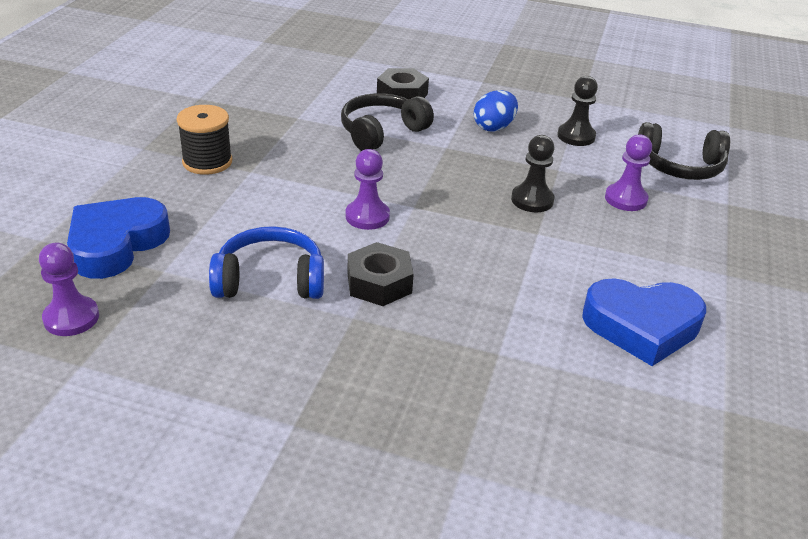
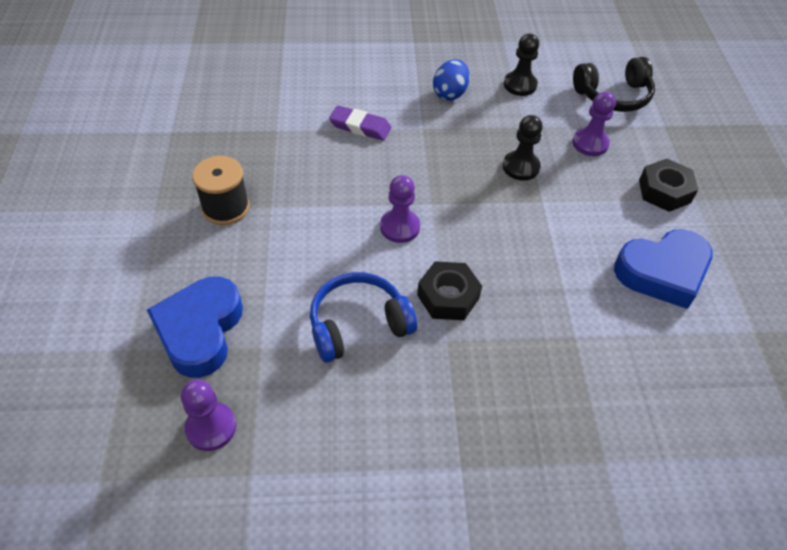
camera: 20 degrees left, 15 degrees up
(382, 132) = (360, 126): black headphones -> purple eraser
(402, 94) = (353, 76): black nut -> black nut (664, 191)

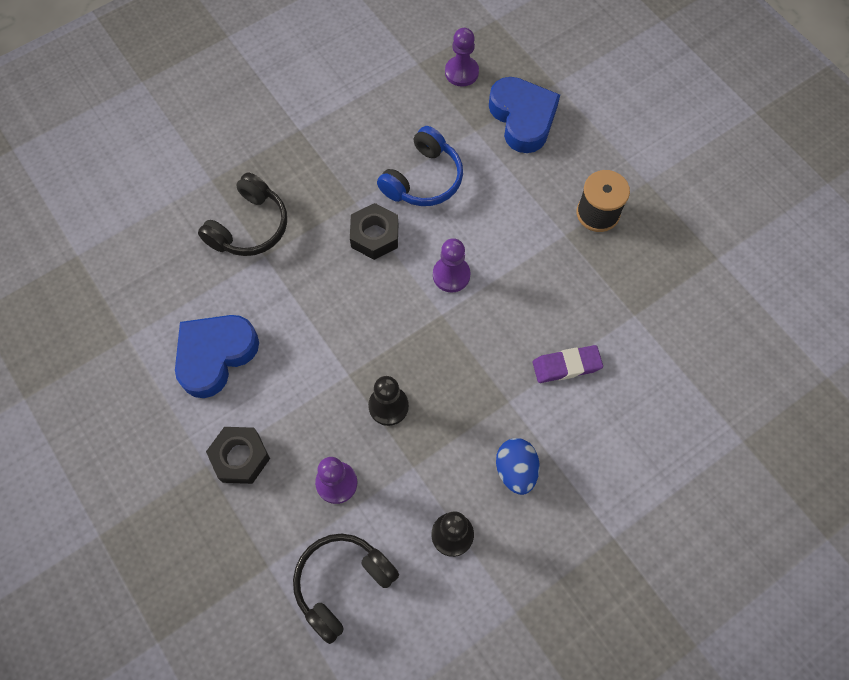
camera: 150 degrees right, 15 degrees up
(579, 376) = (249, 227): none -> black headphones

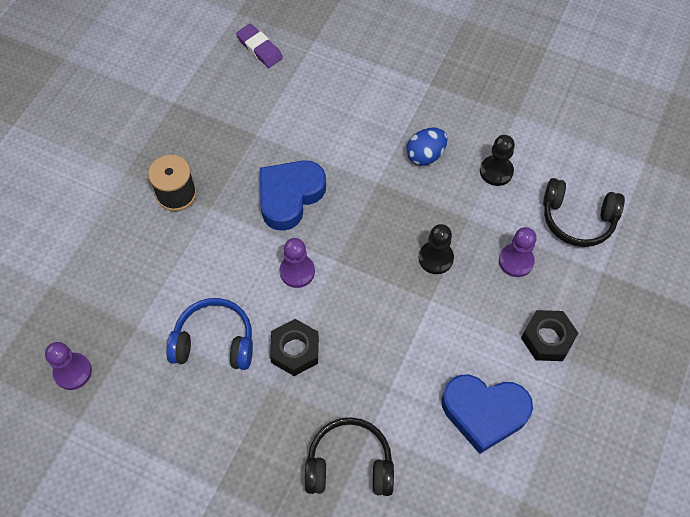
camera: 120 degrees left, 5 degrees down
(522, 118) = (104, 293): blue heart -> blue heart (289, 196)
(566, 366) = (325, 159): purple eraser -> purple eraser (259, 48)

